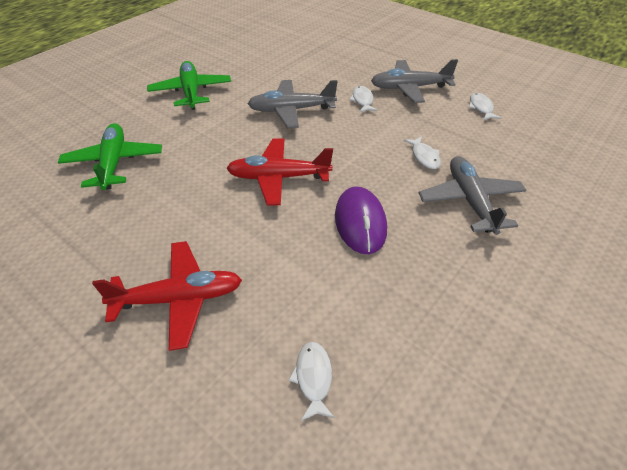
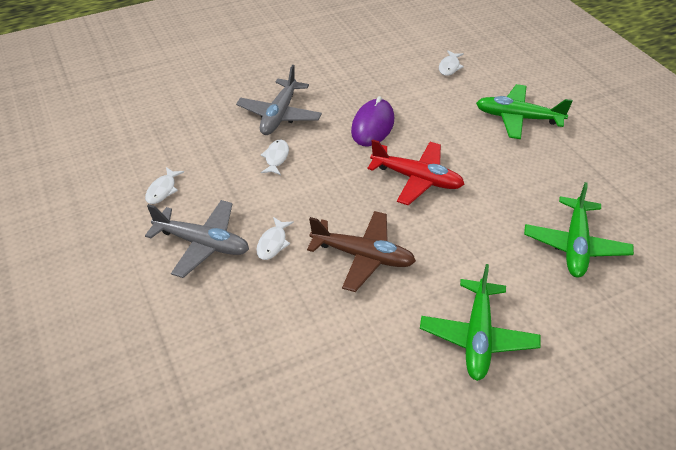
camera: 155 degrees left, 0 degrees up
(179, 299) = (517, 118): red plane -> green plane
(291, 110) = (363, 256): grey plane -> brown plane

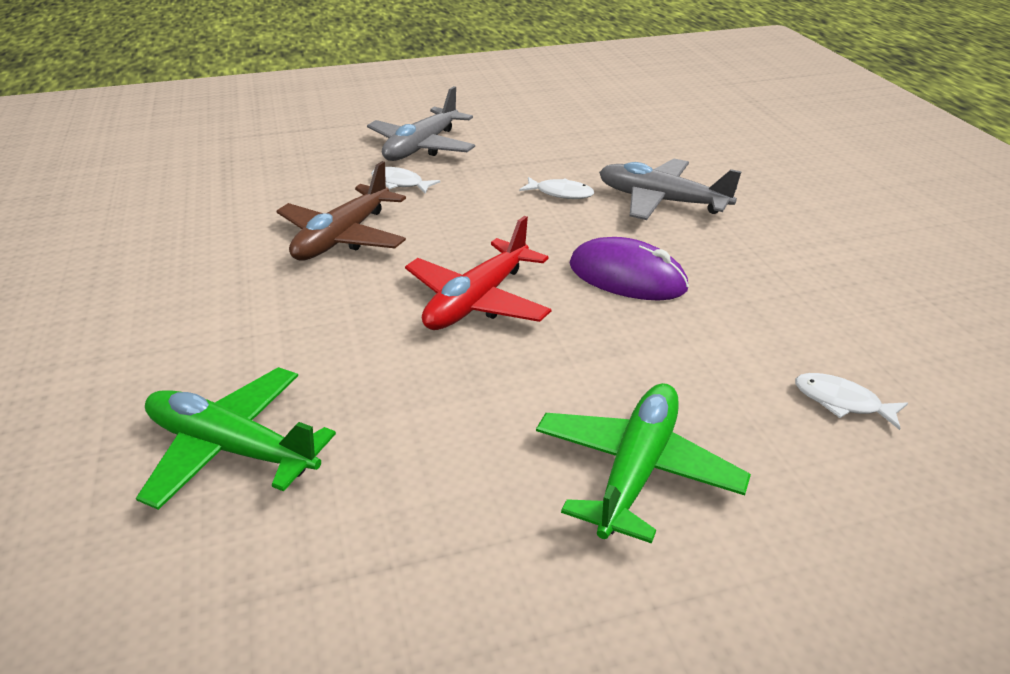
camera: 100 degrees right, 10 degrees down
(163, 190) = (519, 129): white fish -> none
(477, 337) = (149, 302): green plane -> none

